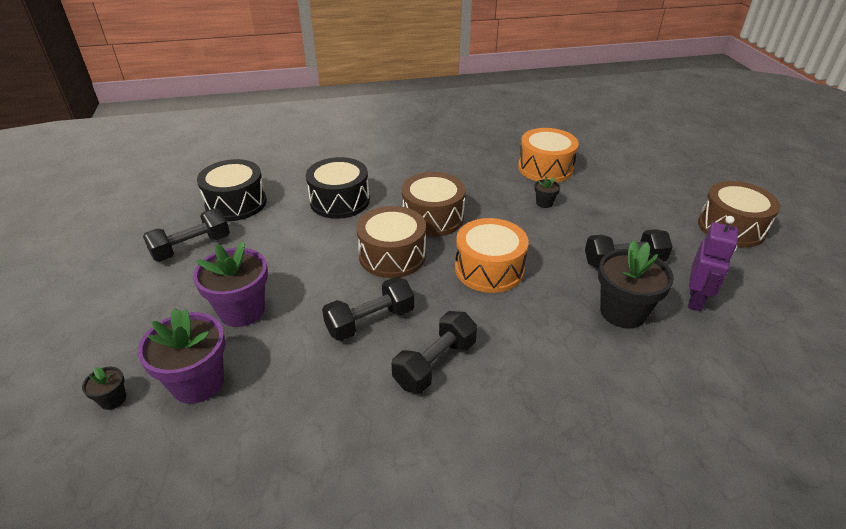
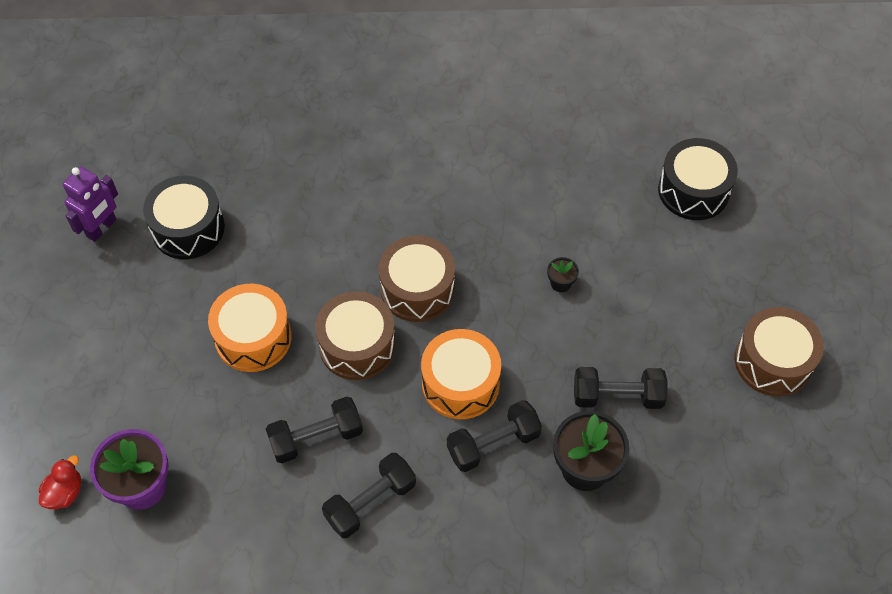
camera: 10 degrees right, 20 degrees up
(113, 399) = (65, 492): black flower pot -> red duck
(191, 247) = (136, 297): black dumbbell -> black dumbbell (493, 443)
(242, 310) = (187, 401): purple flower pot -> none
(340, 201) = (311, 242): black drum -> black drum (693, 190)
(545, 168) = (585, 216): orange drum -> orange drum (253, 337)
(696, 299) = (673, 464): purple robot -> purple robot (102, 228)

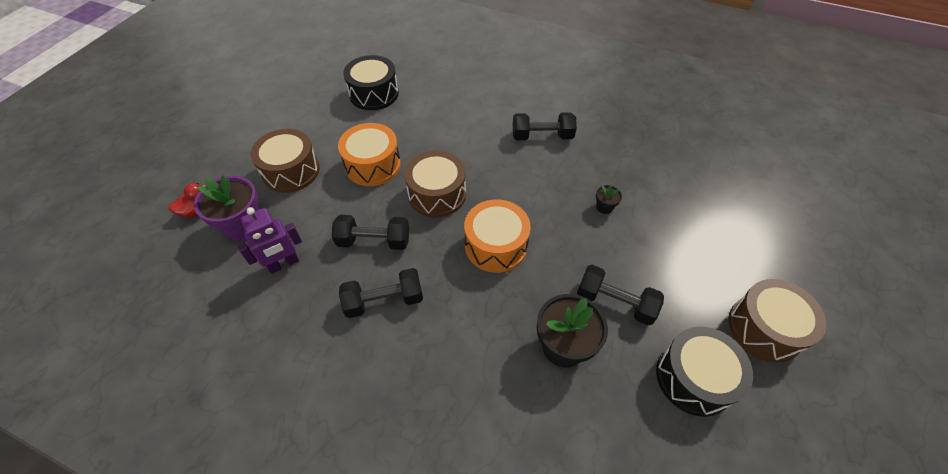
camera: 25 degrees right, 5 degrees down
(102, 228) = (325, 78): purple robot -> purple robot (284, 264)
(417, 289) = (498, 175): brown drum -> brown drum (291, 171)
(493, 443) = (498, 297): black dumbbell -> black dumbbell (542, 136)
(693, 190) = (735, 182): black drum -> black drum (694, 378)

